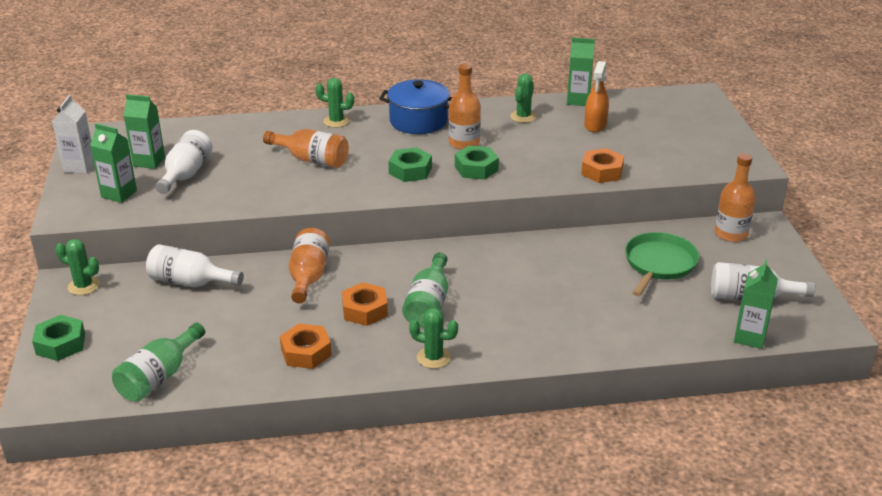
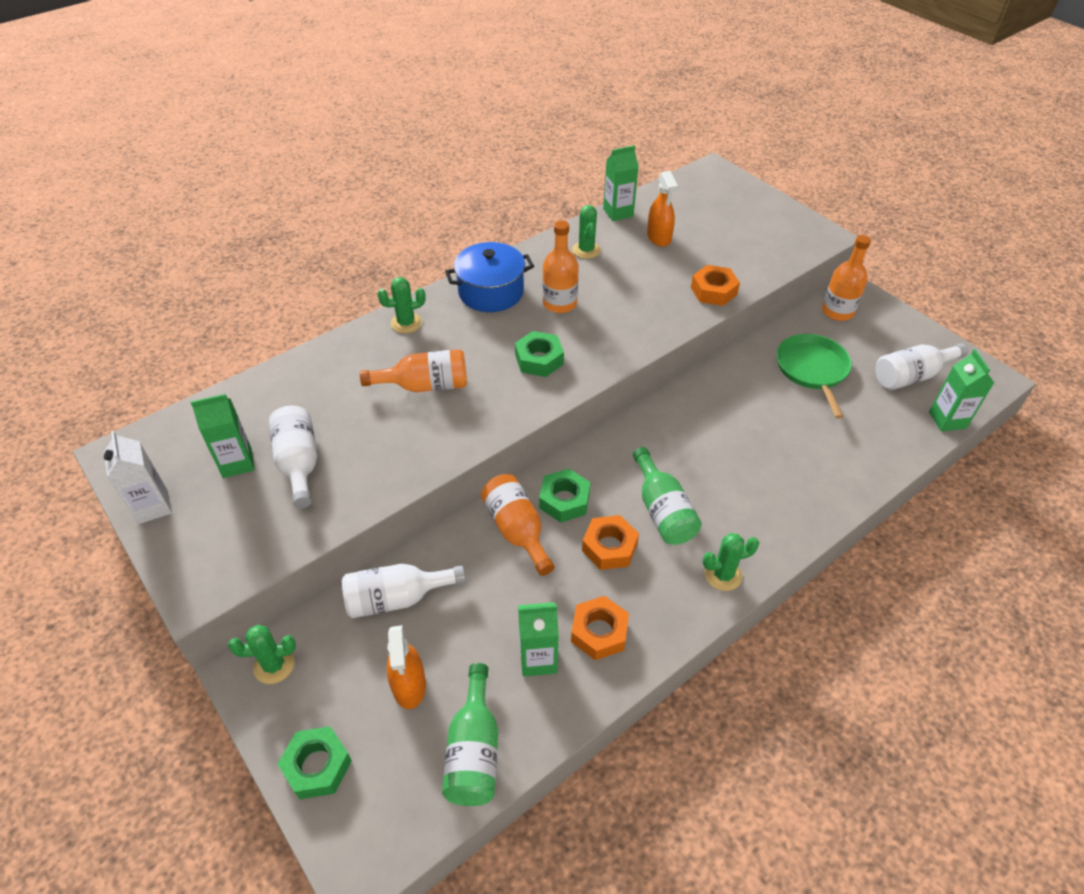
camera: 30 degrees left, 15 degrees up
(119, 194) = (240, 527): green carton -> green carton (538, 659)
(153, 328) = (409, 685): none -> orange spray bottle
(476, 168) = (599, 331): green nut -> green nut (564, 500)

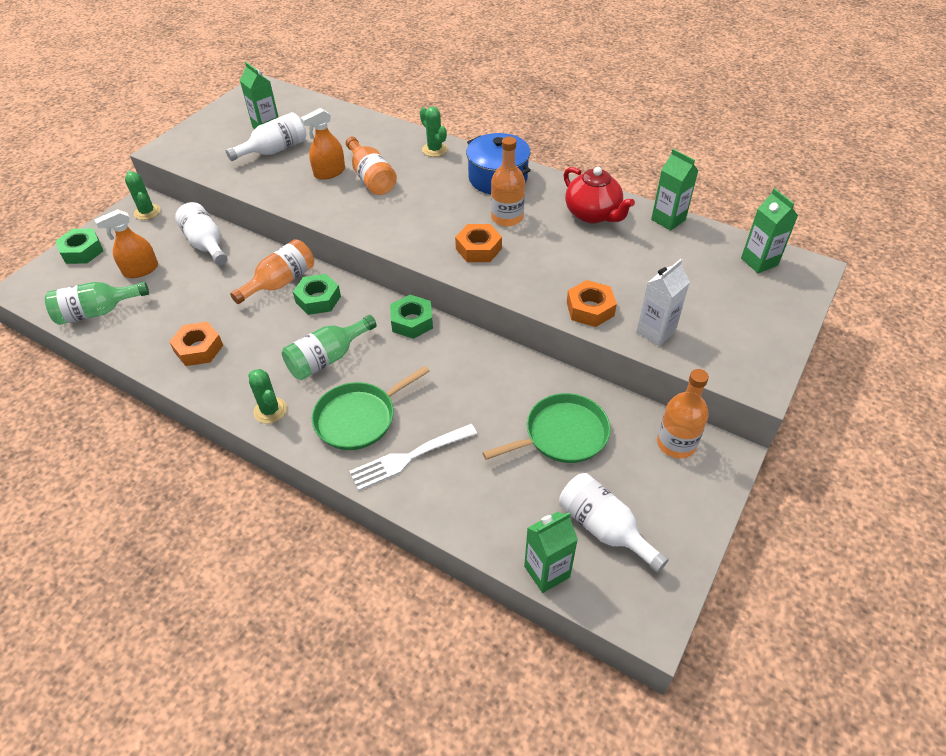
camera: 70 degrees right, 0 degrees up
(153, 507) = (222, 113): white carton -> white carton (655, 332)
(538, 659) = (170, 323): green carton -> green carton (759, 262)
(539, 359) = (429, 224): green nut -> green nut (412, 321)
(586, 250) = (593, 214): green cactus -> red teapot
(609, 547) = (279, 335): orange nut -> orange nut (478, 249)
(659, 237) = (650, 254): orange spray bottle -> orange spray bottle (329, 172)
(755, 502) = (359, 418): none -> green pan
(814, 475) = (409, 457): none -> white fork

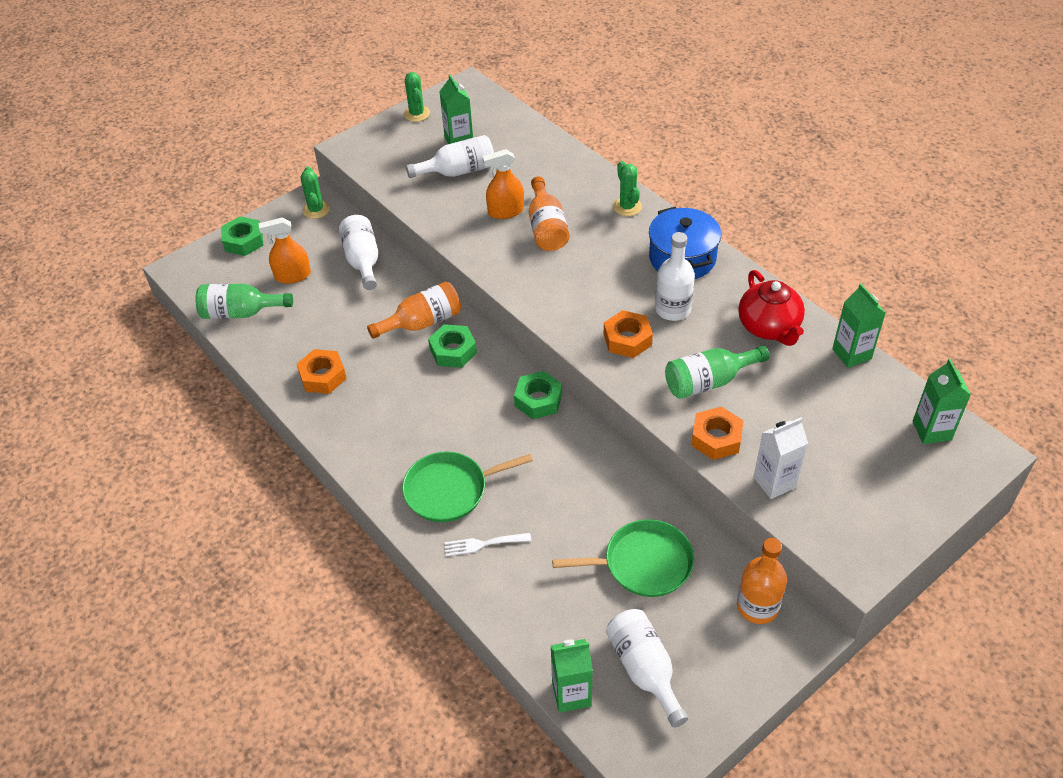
camera: 20 degrees right, 0 degrees up
(270, 410) = (369, 459): green cactus -> green cactus (417, 114)
(327, 358) = (441, 419): green bottle -> green bottle (708, 382)
(409, 457) = (483, 544): white fork -> white fork, size x0.64
(507, 217) = (672, 309): orange bottle -> white bottle

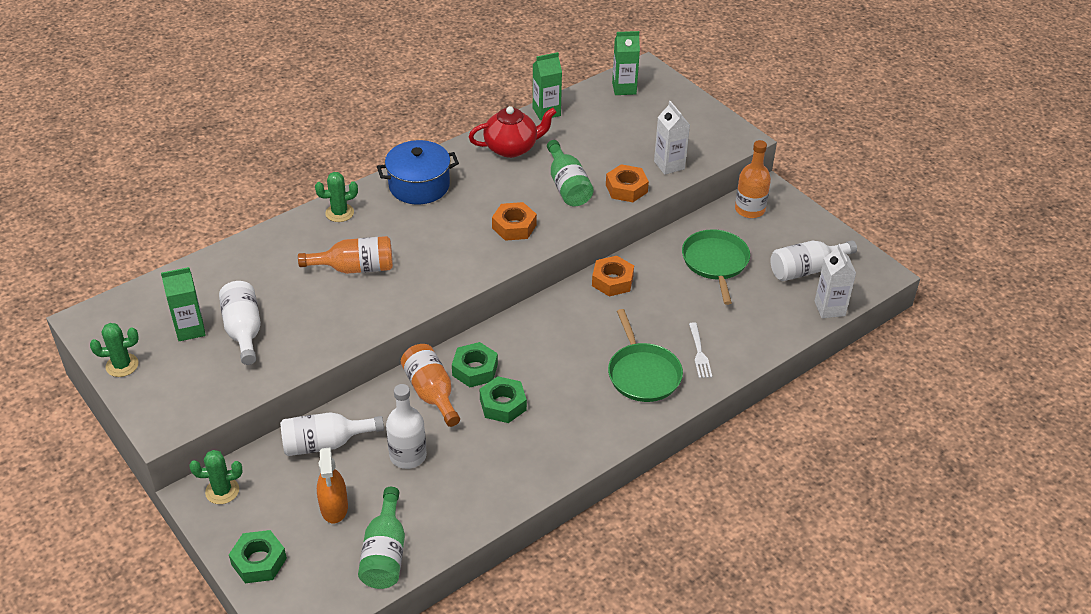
camera: 90 degrees left, 5 degrees down
(323, 376) = (495, 471): orange nut -> orange nut (612, 281)
(506, 211) = (321, 296): orange spray bottle -> none
(538, 400) = (544, 312): green nut -> green nut (503, 404)
(571, 694) = (829, 308): green carton -> white carton
(672, 309) = (482, 197): white bottle -> white bottle (408, 455)

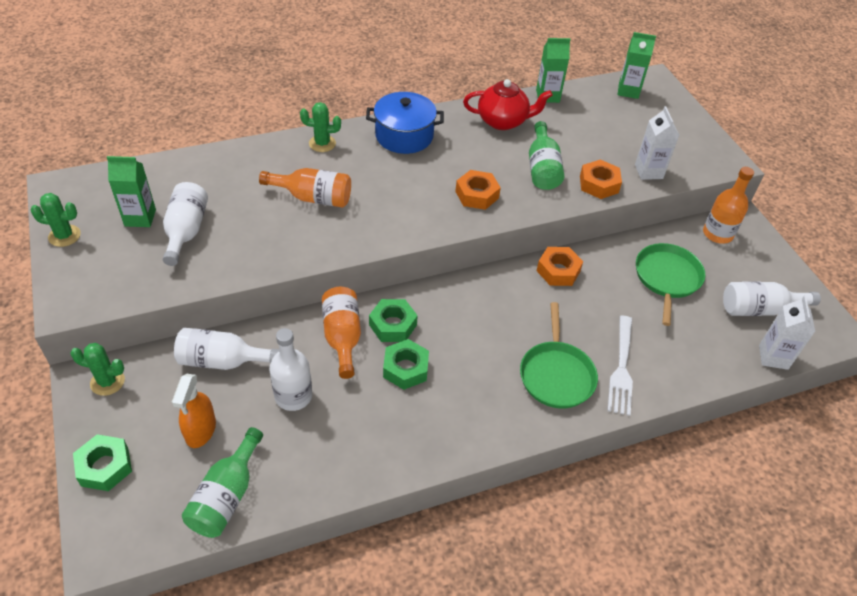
camera: 15 degrees right, 5 degrees up
(699, 353) = (621, 368): white fork -> white fork, size x1.56

